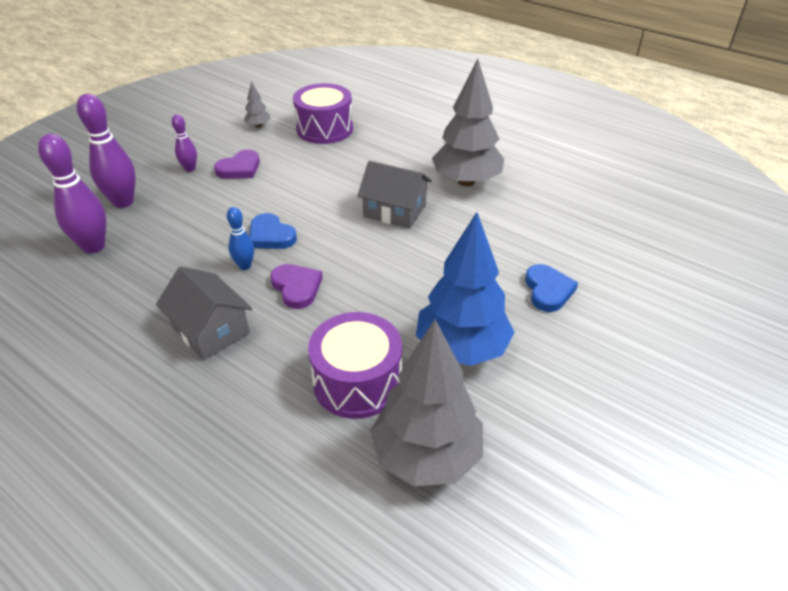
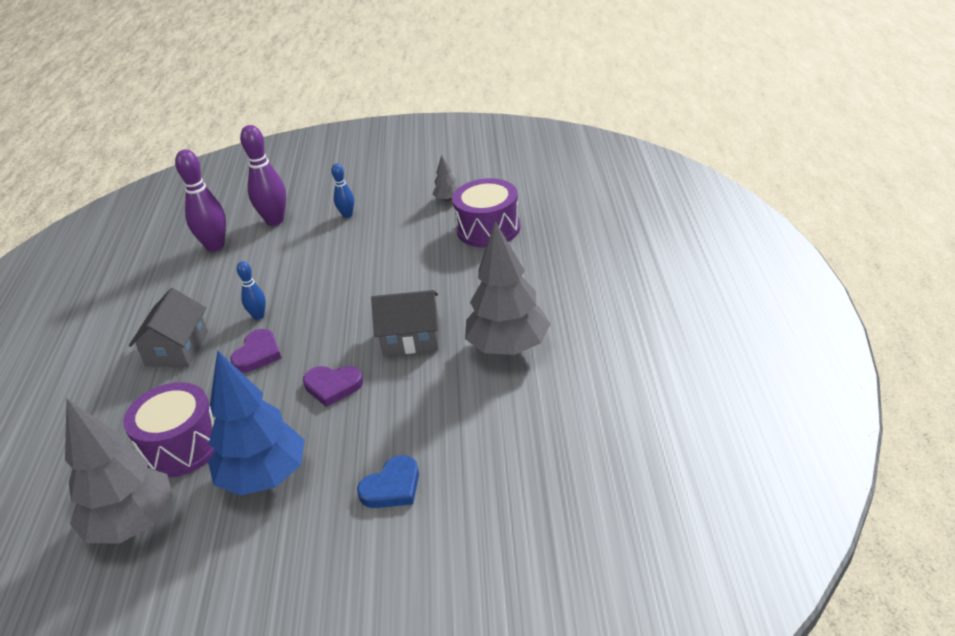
camera: 55 degrees right, 5 degrees down
(190, 169) = (347, 215): purple bowling pin -> blue bowling pin
(239, 168) = (375, 233): purple heart -> purple heart (333, 386)
(271, 235) = (306, 303): blue heart -> none
(394, 211) = (411, 337): grey house -> grey house turned 75 degrees counterclockwise

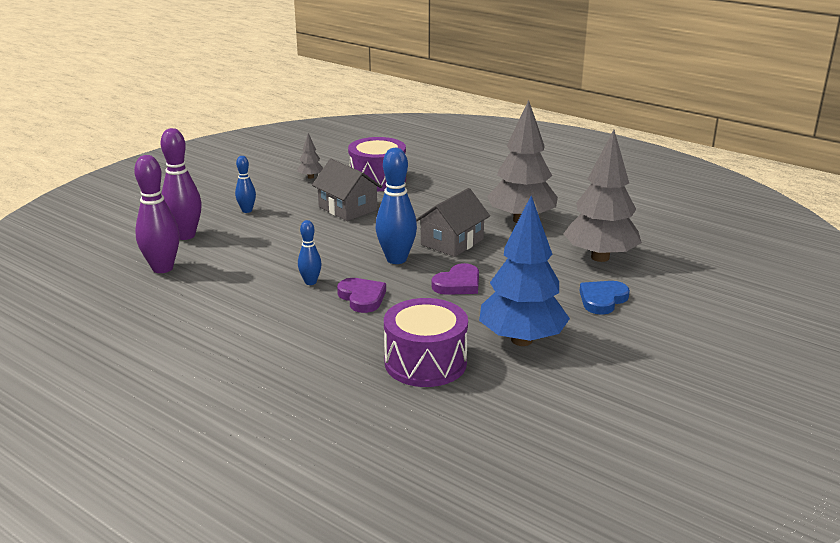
camera: 55 degrees left, 10 degrees down
(133, 524) = (492, 411): grey tree -> grey tree (600, 257)
(177, 348) = (284, 327): grey house -> grey house (347, 208)
(343, 330) = (396, 259): none -> blue bowling pin
(392, 487) = (602, 300): blue heart -> blue heart turned 135 degrees counterclockwise

